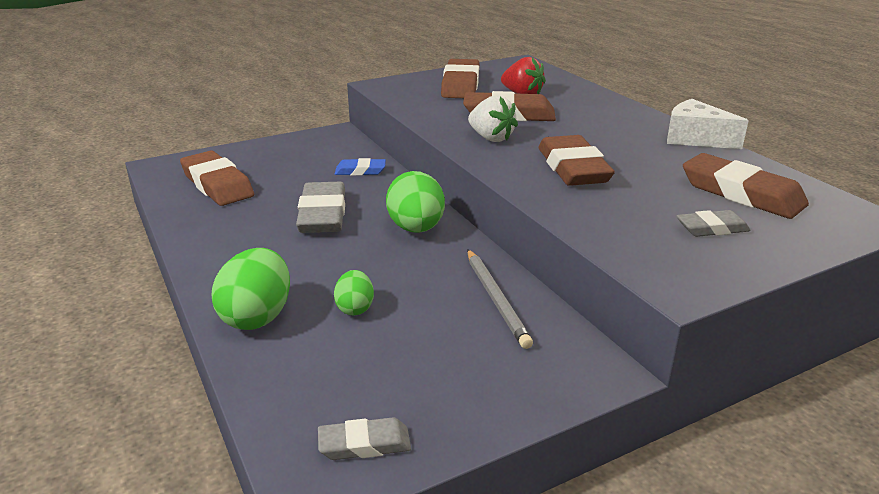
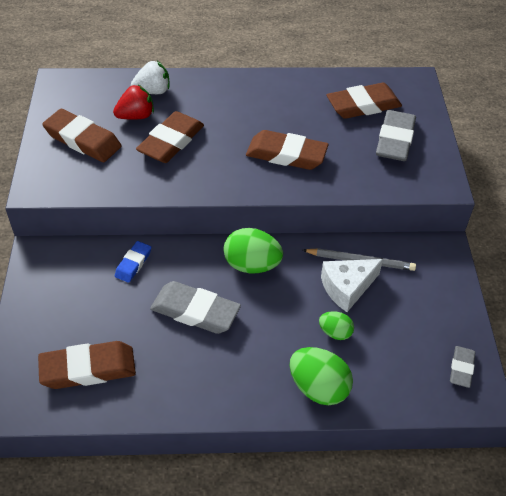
camera: 65 degrees left, 20 degrees up
(491, 138) = (209, 171): white strawberry -> white strawberry (153, 91)
(695, 138) = (280, 79): white cheese -> white cheese (347, 288)
(712, 228) = (395, 140): grey eraser -> grey eraser, size x1.83

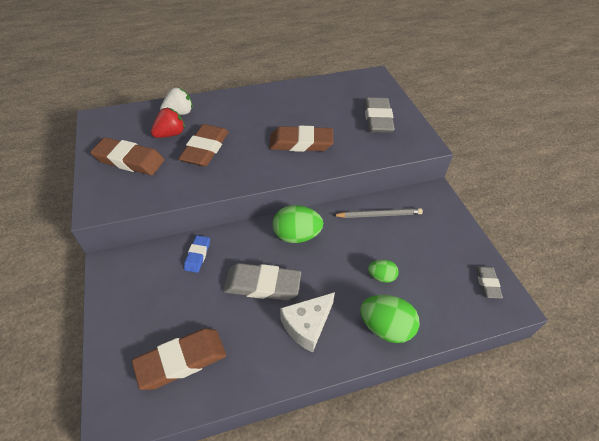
camera: 15 degrees left, 0 degrees up
(347, 288) = (377, 238): white cheese -> white cheese (307, 325)
(363, 105) = (345, 98): brown eraser -> none

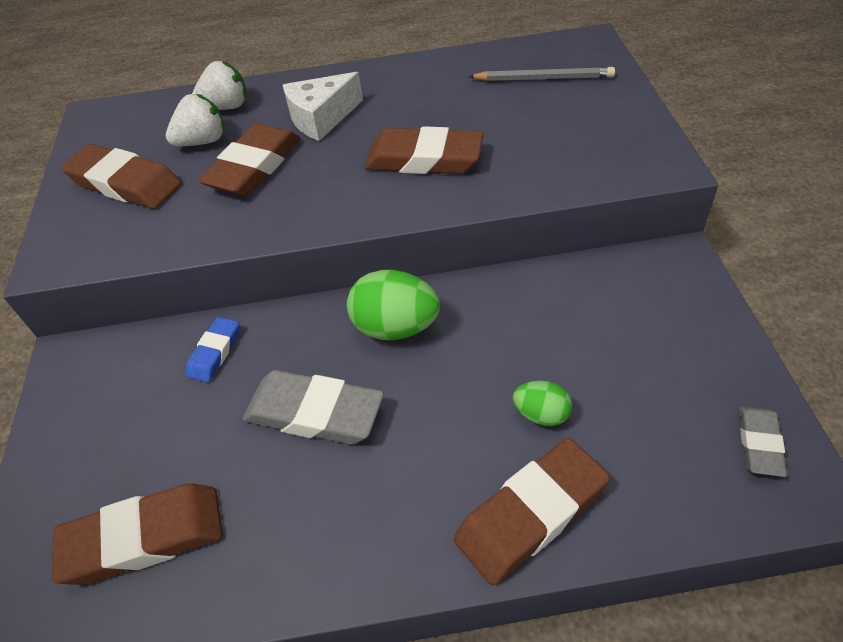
camera: 15 degrees right, 0 degrees up
(170, 134) = (203, 141): red strawberry -> white strawberry
(307, 325) = (380, 495): white cheese -> white cheese (321, 118)
(377, 119) = (578, 117): grey eraser -> none
(379, 215) = (559, 296): grey pencil -> grey pencil (543, 78)
(385, 327) = (531, 514): green egg -> brown eraser

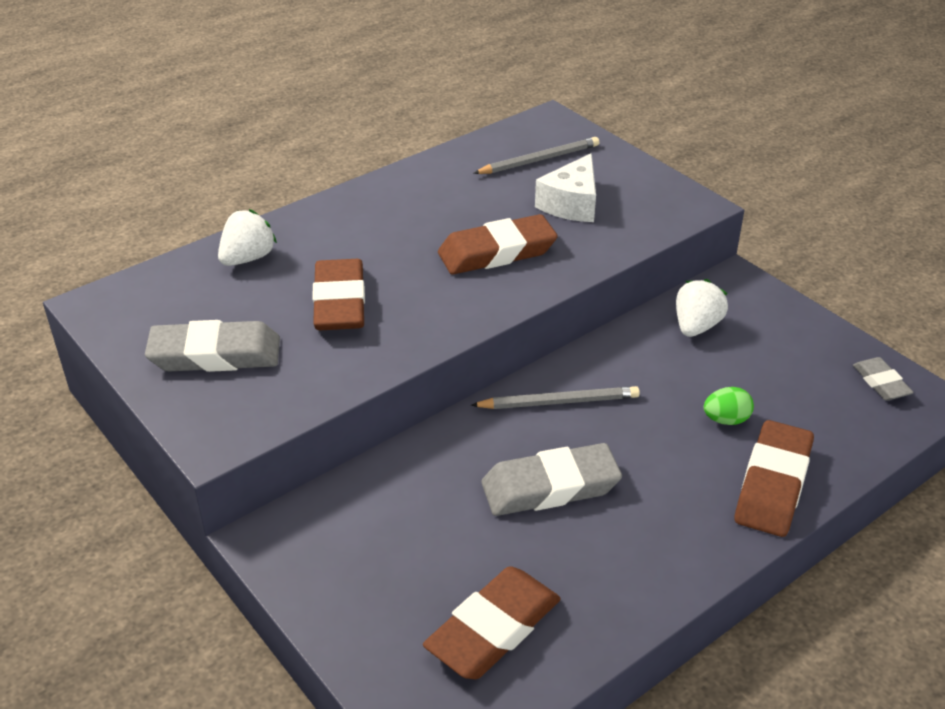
camera: 35 degrees left, 10 degrees down
(125, 183) = (215, 355): brown eraser -> grey eraser
(203, 141) = (258, 295): white strawberry -> white strawberry (696, 326)
(215, 352) = (413, 478): blue eraser -> none
(321, 118) = (362, 243): white cheese -> white cheese (571, 204)
(395, 327) = (559, 402): green egg -> grey pencil

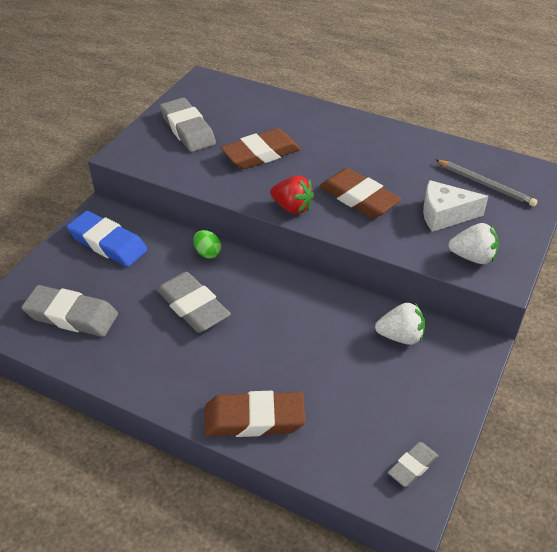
camera: 65 degrees right, 5 degrees up
(248, 258) = (276, 109): white strawberry -> white strawberry (473, 257)
(353, 547) = (108, 243): none -> blue eraser
(476, 309) = (292, 207): none -> red strawberry
(493, 629) = (71, 316): brown eraser -> grey eraser
(559, 402) = (272, 288): grey pencil -> none
(726, 420) = (306, 377): green egg -> green egg (207, 253)

